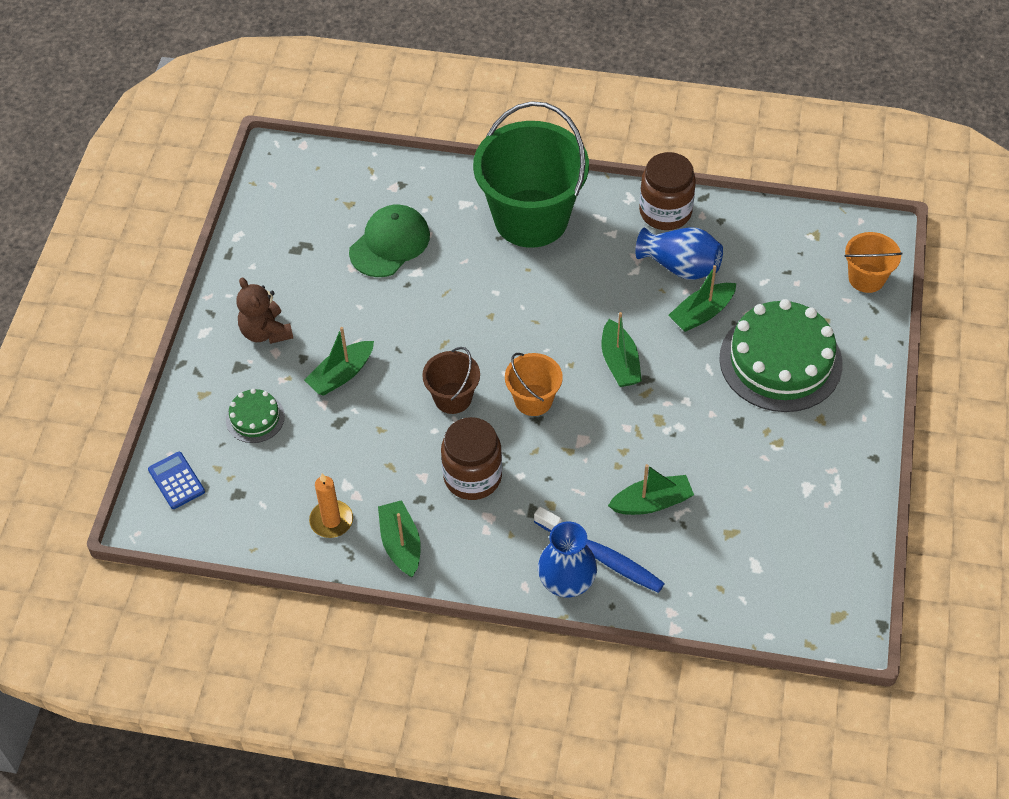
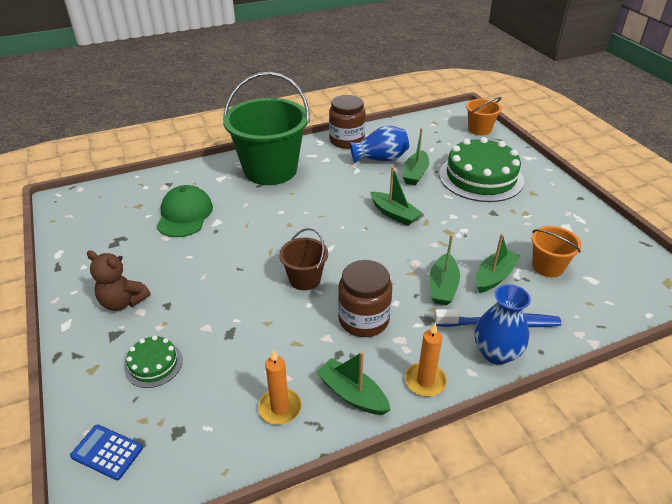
camera: 35 degrees left, 15 degrees down
(341, 375) = (207, 302): green boat -> green boat (443, 286)
(474, 570) = (425, 381): none -> orange candle
(533, 400) = (361, 256): orange bucket -> orange bucket (548, 266)

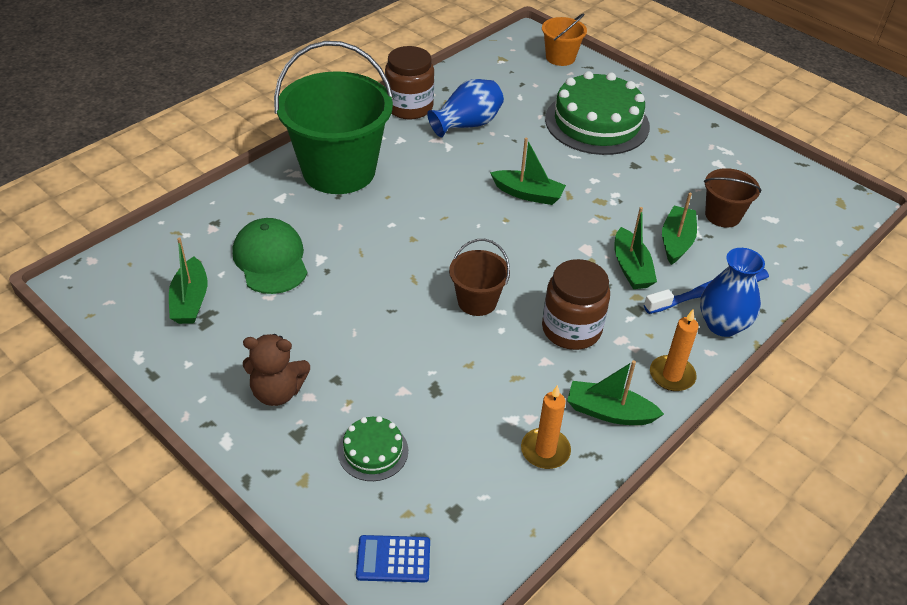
camera: 25 degrees left, 5 degrees up
(415, 174) = (520, 135): green boat -> green boat (190, 300)
(548, 266) = (722, 215): orange bucket -> brown bucket

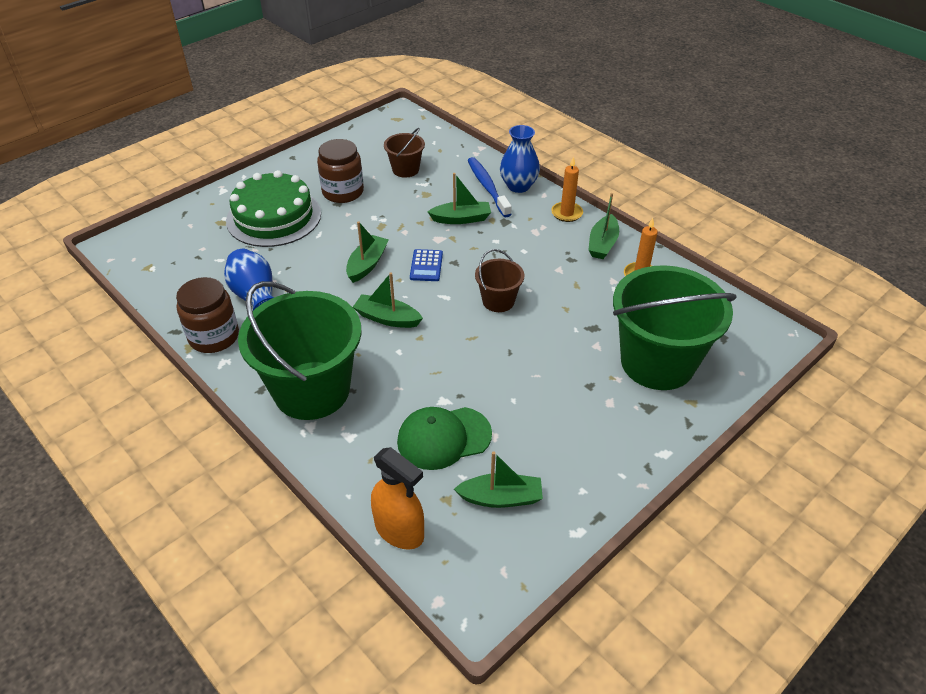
camera: 85 degrees left, 0 degrees up
(168, 234) = (399, 530): none -> orange spray bottle
(277, 392) = (608, 422): brown teddy bear -> none
(373, 451) = (657, 362): green cake -> green bucket
(393, 559) = (744, 352): blue calculator -> blue calculator (426, 266)
(560, 57) = (161, 229): orange bucket -> none
(571, 329) = (526, 254): brown jar -> brown jar (343, 192)
(676, 241) = (433, 194): green boat -> green boat (387, 318)

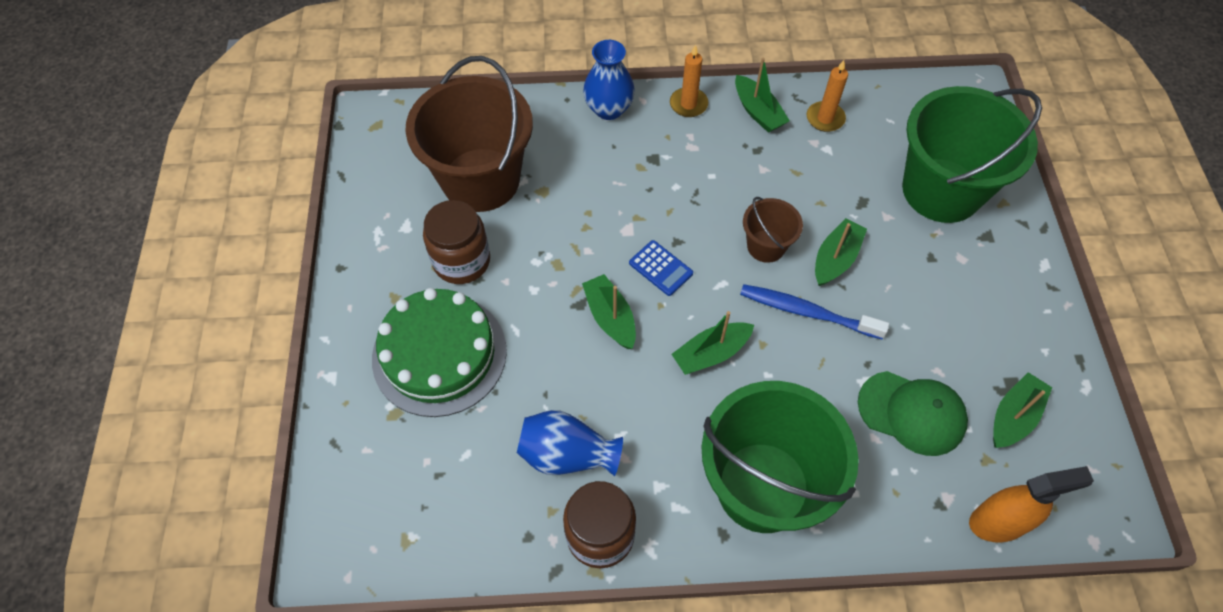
camera: 50 degrees left, 15 degrees up
(405, 169) = (481, 180): brown bucket -> brown bucket, size x2.11
(444, 438) = (912, 413): green cap -> green cap turned 90 degrees counterclockwise
(461, 219) = (614, 190): green boat -> green boat (835, 259)
(487, 187) = (585, 134): blue toothbrush -> blue toothbrush (807, 312)

